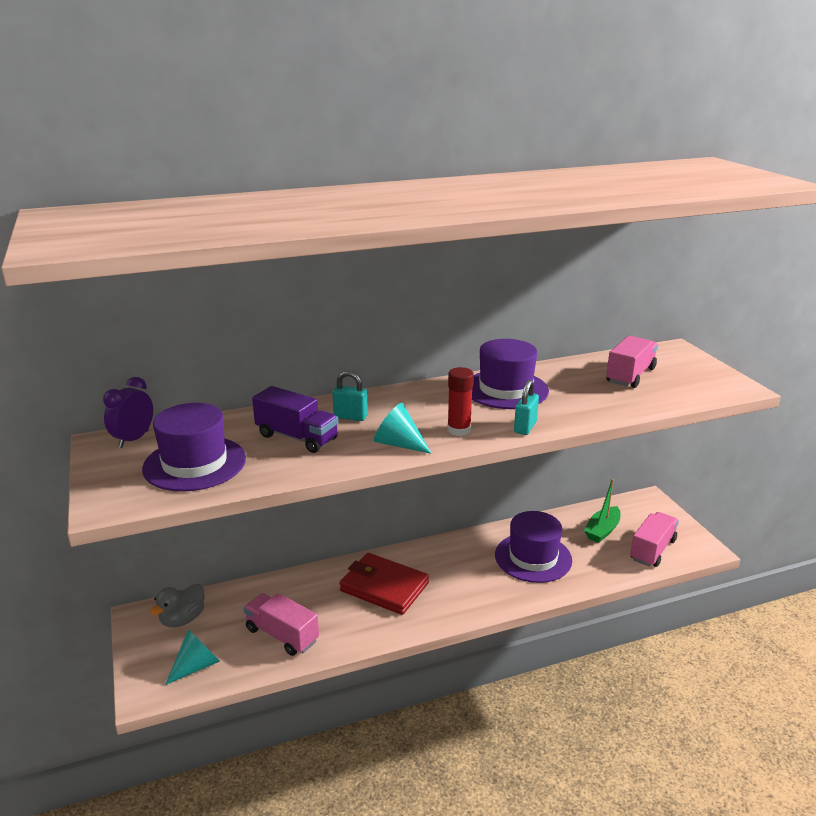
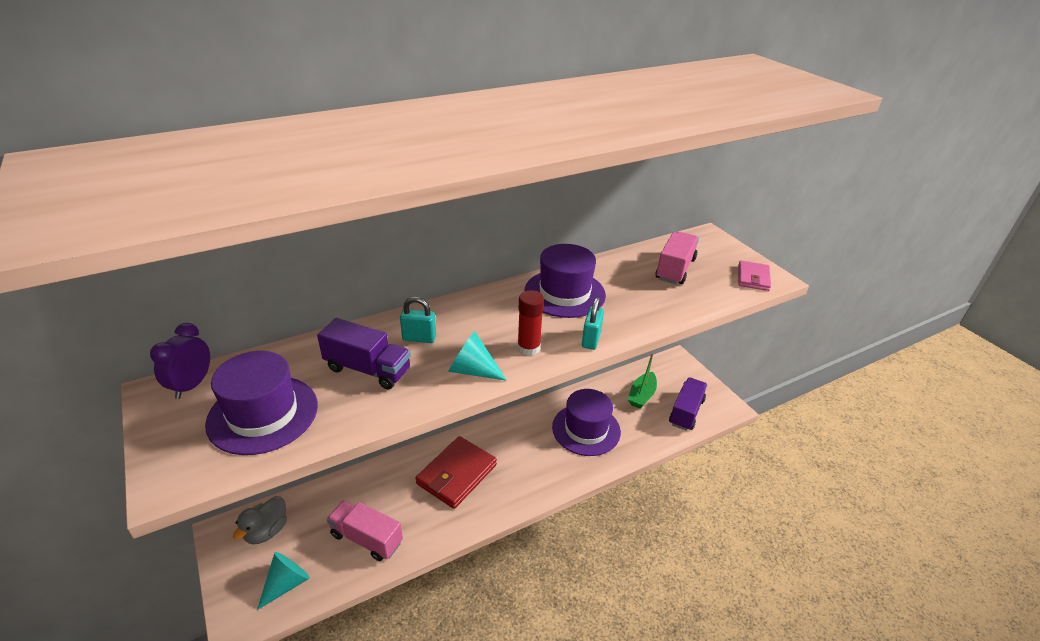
camera: 10 degrees left, 10 degrees up
(384, 587) = (456, 474): red wallet -> red wallet turned 75 degrees counterclockwise
(652, 550) = (686, 412): pink truck -> purple truck
(717, 386) = (753, 278): none -> pink wallet

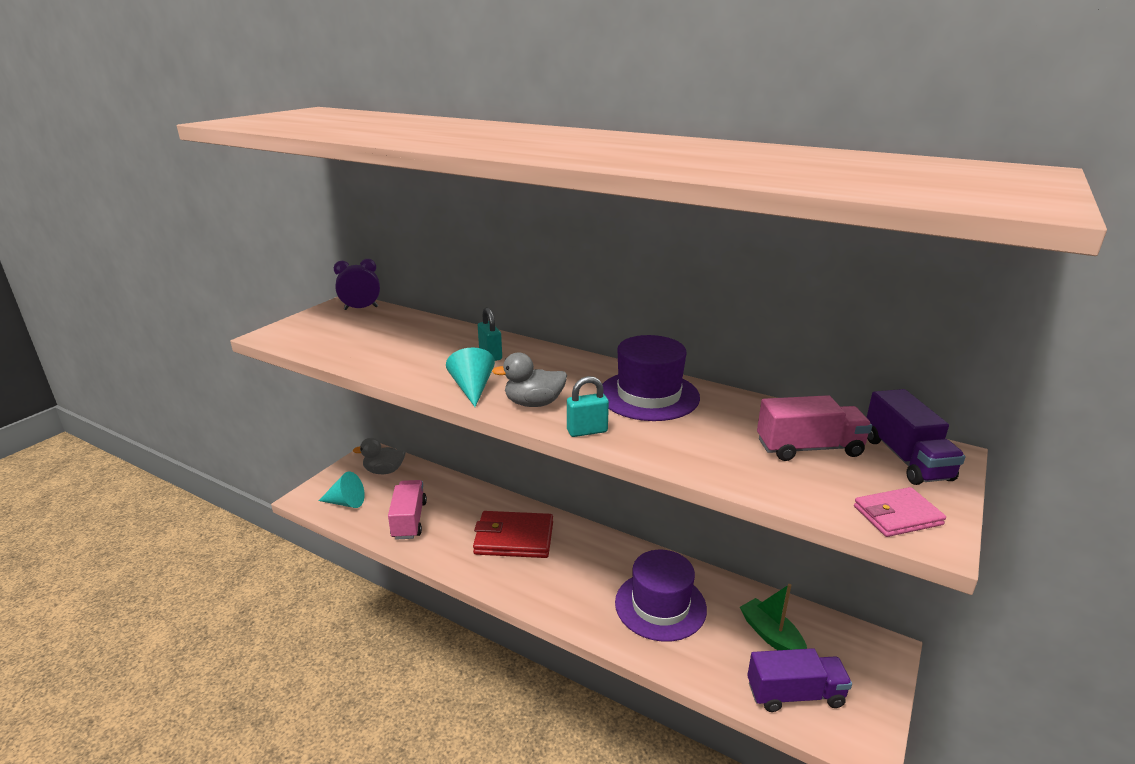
camera: 60 degrees right, 10 degrees down
(263, 414) = (351, 336): purple hat -> none
(368, 369) = (430, 350): purple truck -> purple truck (906, 458)
(528, 348) = (534, 403): red glue stick -> grey duck
(641, 395) = (771, 635): green boat -> green boat turned 60 degrees clockwise

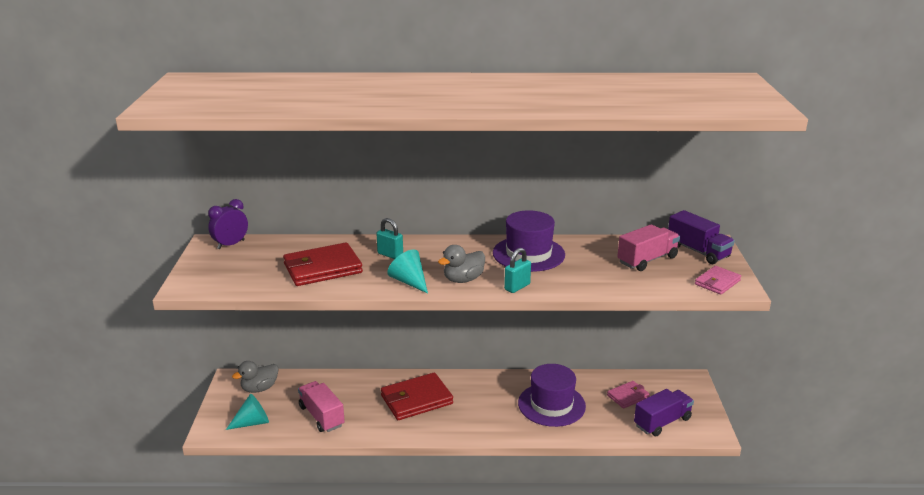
camera: 30 degrees left, 0 degrees up
(407, 351) = (322, 268): none -> red wallet
(771, 635) = (628, 396): green boat -> pink wallet

